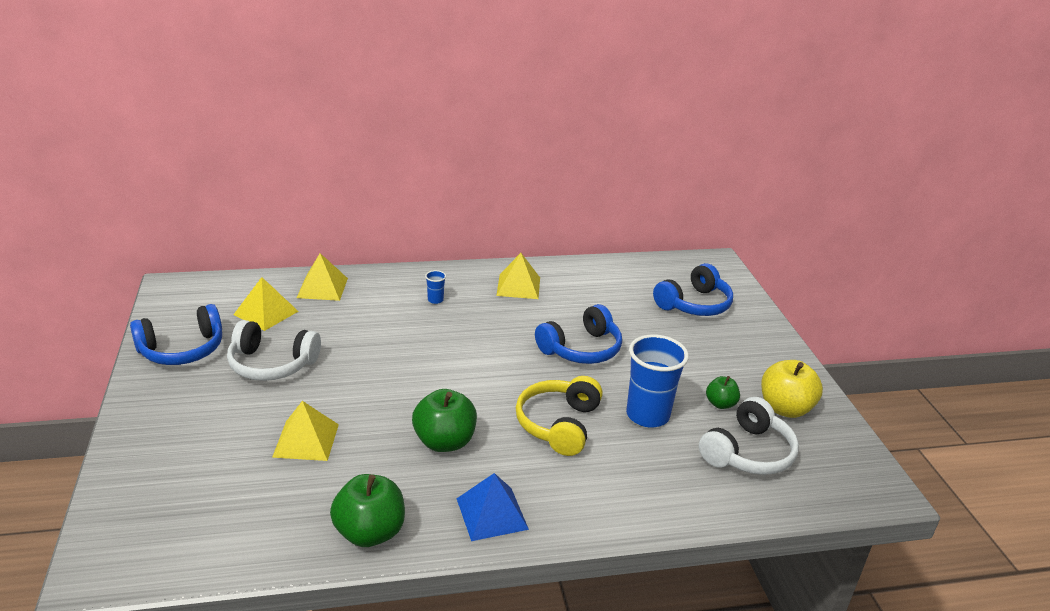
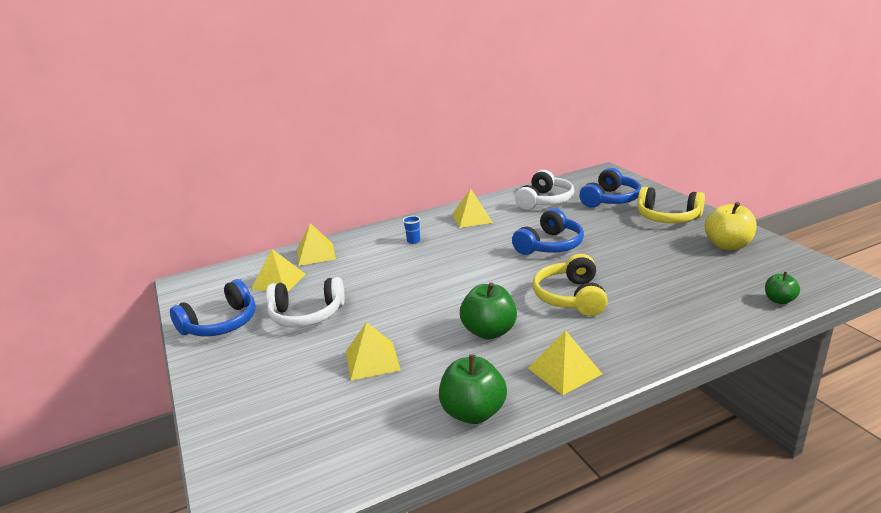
camera: 10 degrees left, 5 degrees down
(491, 513) = (564, 371): blue pyramid -> yellow pyramid
(647, 415) = (633, 274): blue cup -> none
(720, 404) = (680, 254): green apple -> green apple (779, 300)
(743, 349) = (667, 217): none -> yellow headphones
(748, 453) = (725, 279): white headphones -> white headphones (545, 201)

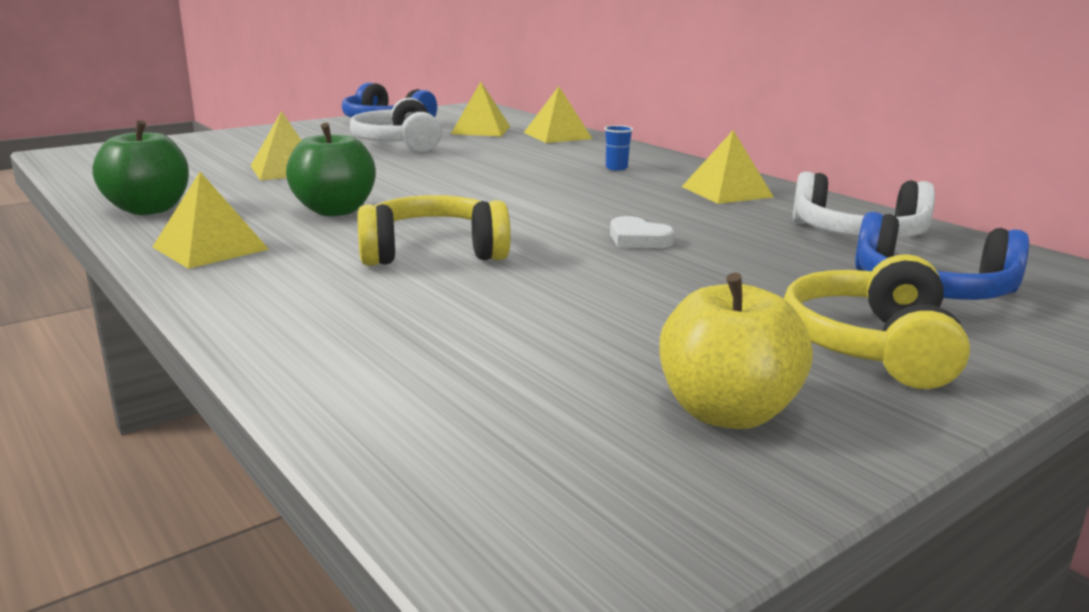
camera: 75 degrees right, 5 degrees down
(550, 245) = (638, 239): blue headphones -> white heart
(779, 300) = (401, 450): green apple -> none

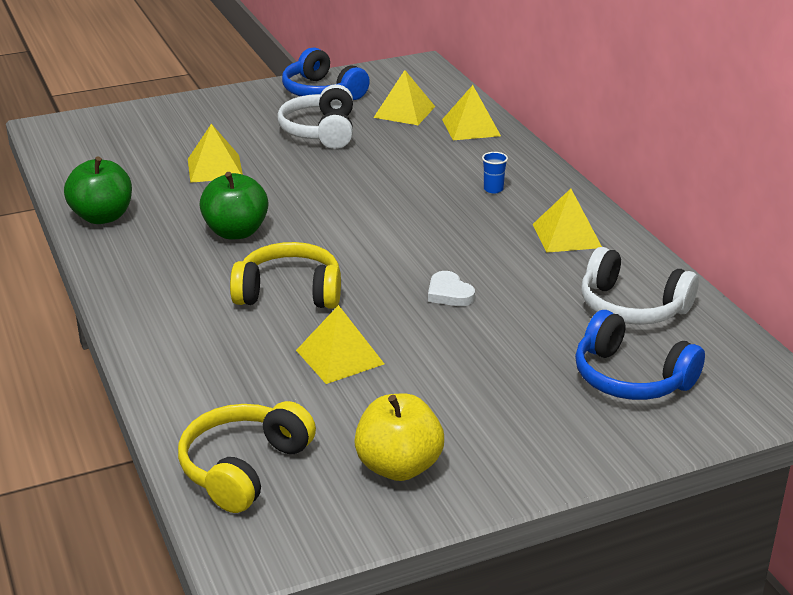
camera: 15 degrees right, 10 degrees up
(210, 248) = (138, 270): yellow pyramid -> yellow pyramid (340, 357)
(871, 346) = (533, 427): yellow headphones -> yellow headphones (243, 468)

